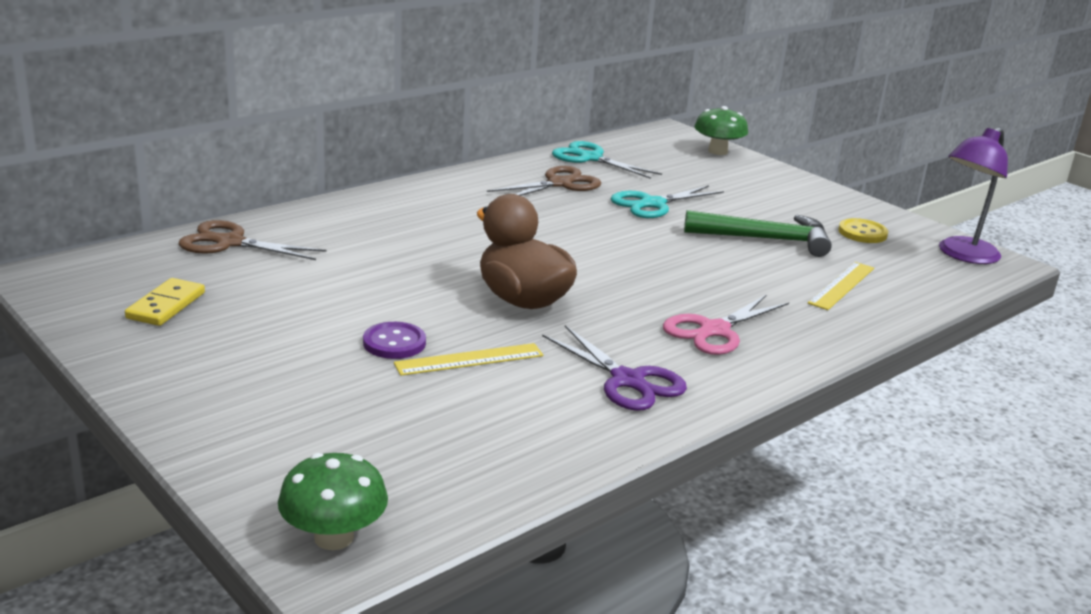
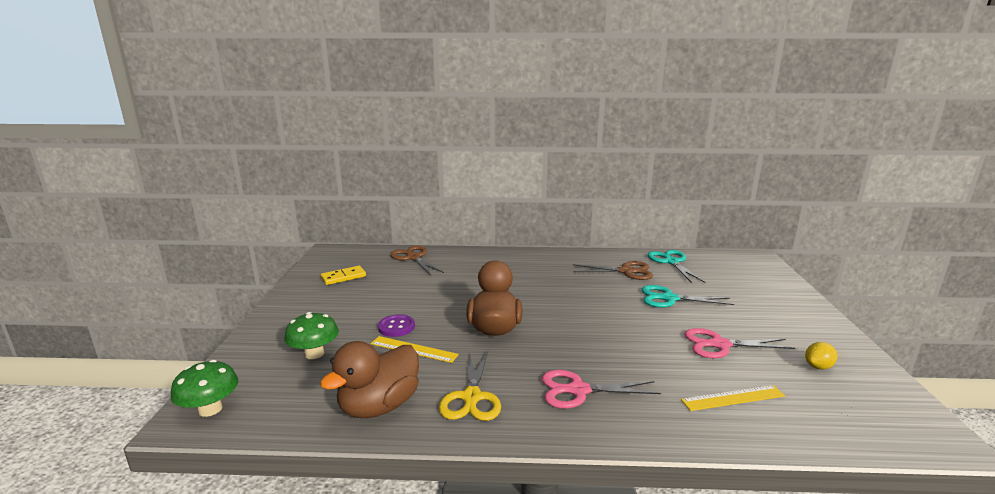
camera: 45 degrees right, 5 degrees down
(547, 433) = (379, 406): none -> brown duck
(627, 380) = (472, 397): purple scissors -> yellow scissors
(718, 151) = (776, 278): green mushroom -> green mushroom (314, 353)
(765, 239) = (720, 345): green hammer -> pink scissors
(862, 233) = (818, 366): yellow button -> yellow lemon
(962, 255) = (902, 417): purple lamp -> none

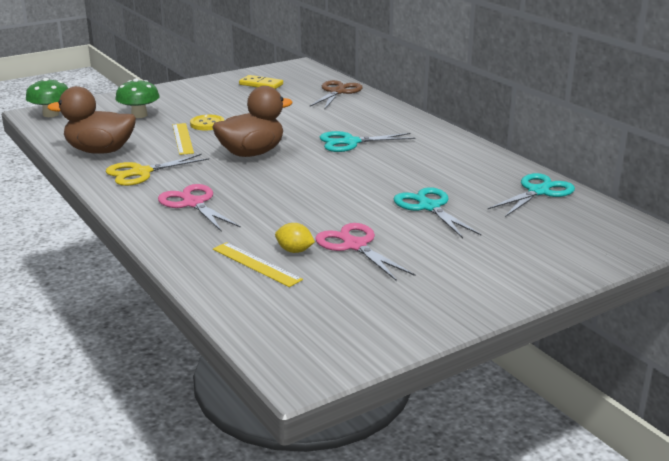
camera: 55 degrees right, 5 degrees up
(396, 327) = (207, 124): purple button -> yellow button
(522, 285) = (350, 142): none -> turquoise scissors
(626, 271) = (465, 175): brown scissors -> none
(818, 366) = (376, 299): yellow lemon -> yellow lemon (294, 251)

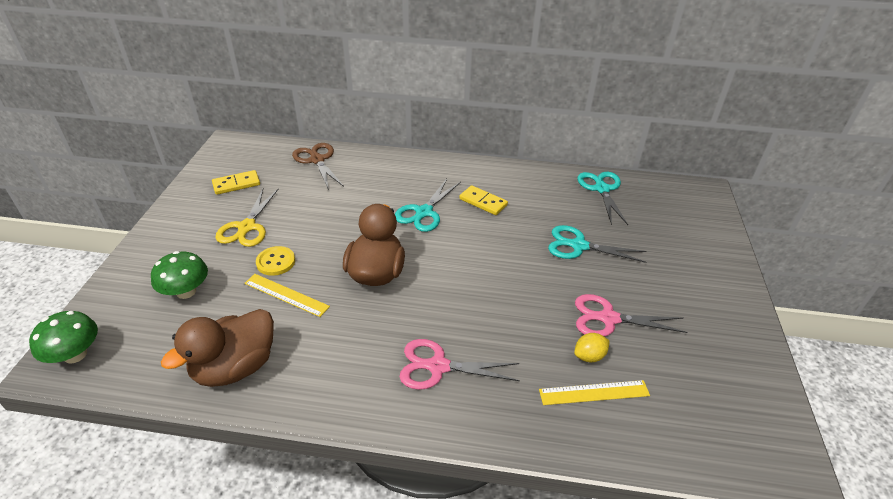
camera: 50 degrees left, 15 degrees up
(141, 173) = (328, 365): yellow scissors -> yellow scissors (247, 227)
(409, 156) = (483, 202): none -> yellow domino

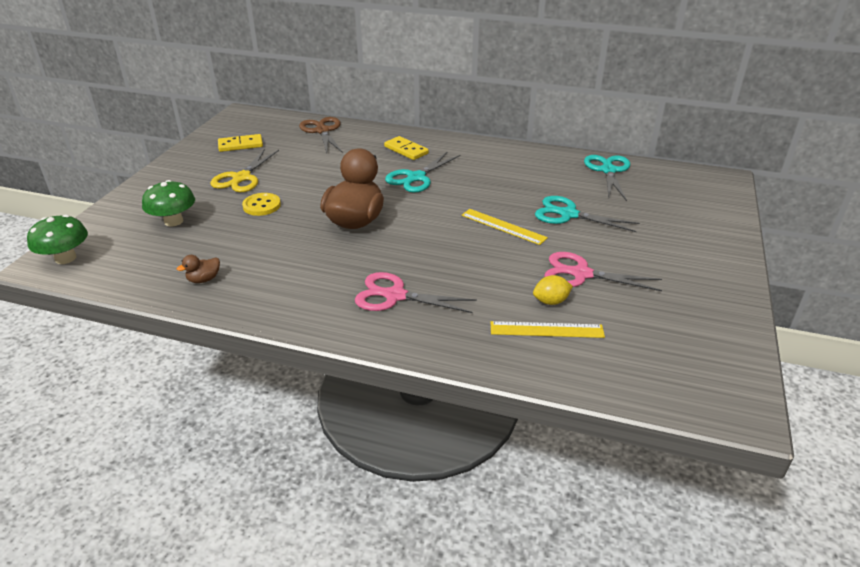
camera: 10 degrees right, 5 degrees down
(235, 367) = (204, 279): brown duck -> brown duck, size x0.41
(286, 295) = (265, 230): yellow ruler -> yellow ruler (503, 226)
(483, 202) = (479, 173): yellow domino -> yellow domino (406, 150)

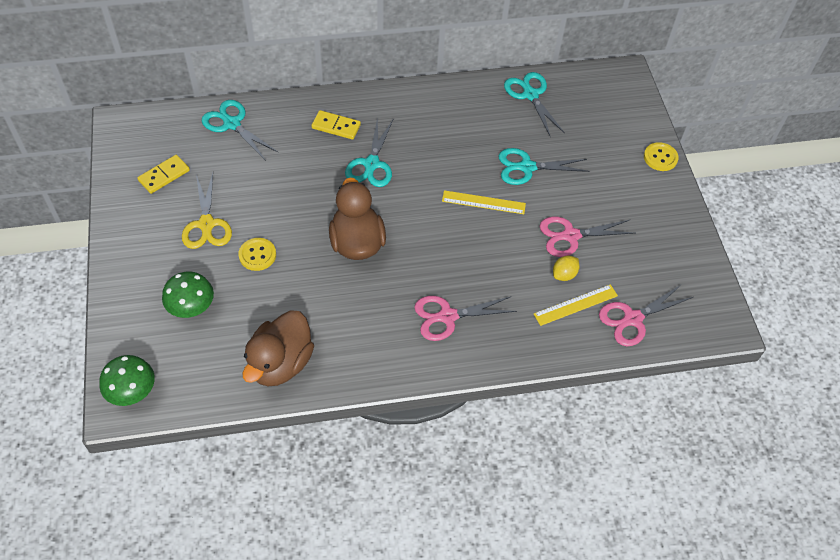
camera: 30 degrees left, 20 degrees up
(204, 279) = (280, 363): brown duck -> brown duck, size x2.44
(322, 131) = (232, 124): brown scissors -> turquoise scissors
(611, 364) = (633, 319): none -> pink scissors
(730, 243) = (660, 158): none -> yellow button

